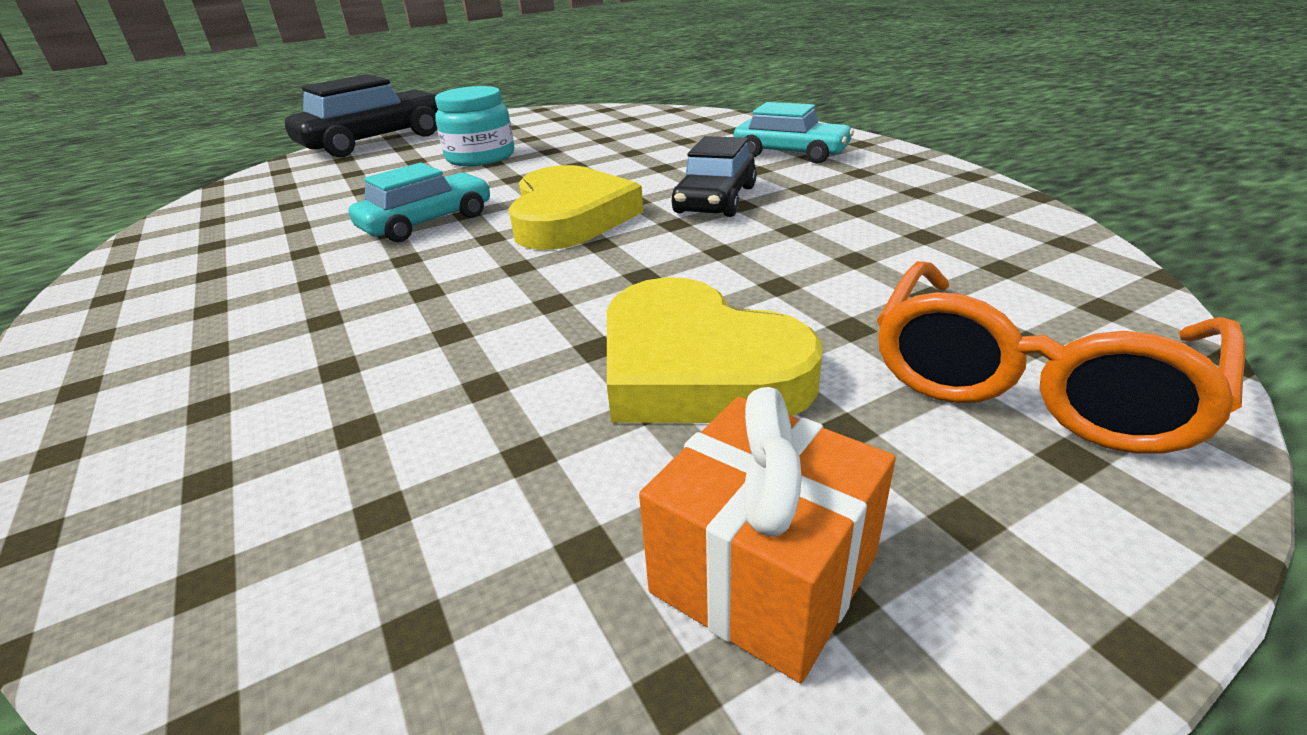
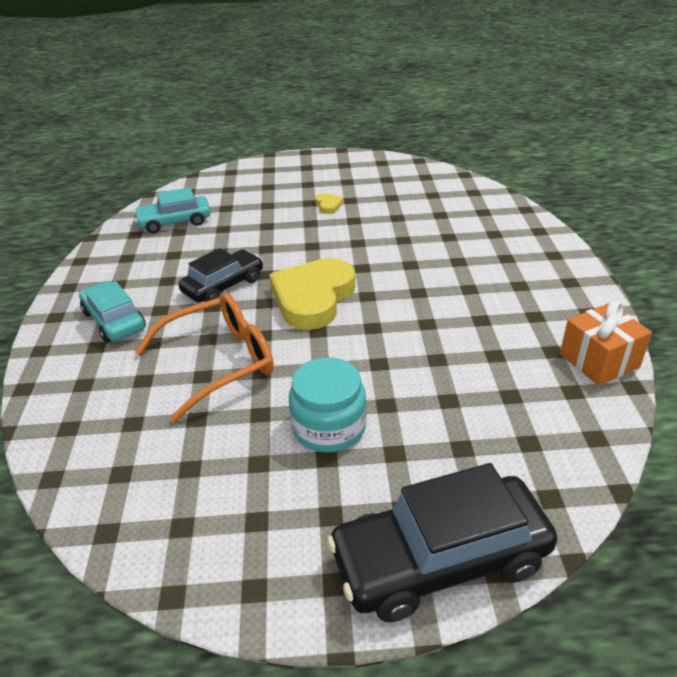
camera: 155 degrees left, 5 degrees up
(427, 222) = (400, 324): turquoise car -> turquoise car (174, 222)
(696, 368) = (328, 205): yellow heart -> yellow heart, size x0.41
(764, 574) = (354, 169): orange gift -> orange gift (599, 360)
(1030, 381) = (248, 181): orange glasses -> orange glasses (219, 362)

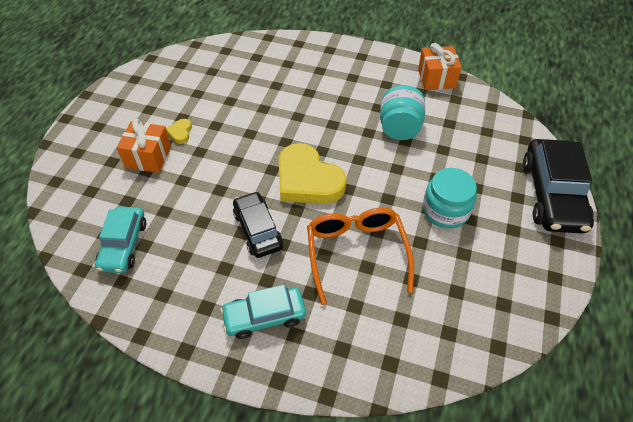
camera: 70 degrees left, 15 degrees up
(285, 200) = (148, 157): none -> orange gift
(328, 205) = (180, 132): yellow heart -> yellow heart turned 90 degrees counterclockwise
(457, 348) = (399, 128): none -> turquoise jar

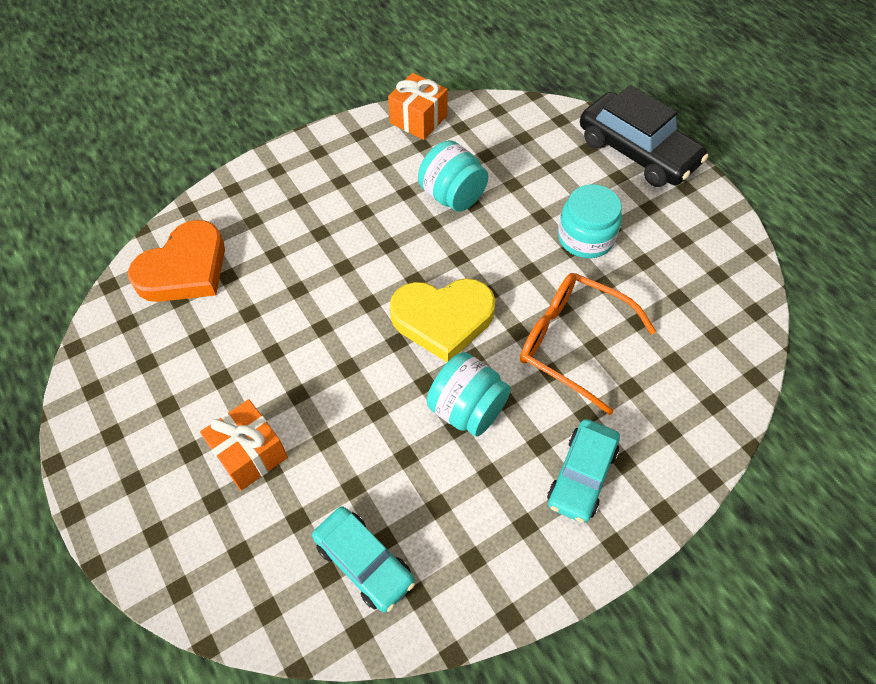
camera: 50 degrees left, 5 degrees up
(180, 132) = (245, 395): yellow heart -> none
(231, 61) = (184, 269): none -> orange heart
(258, 230) = (467, 409): black car -> turquoise jar

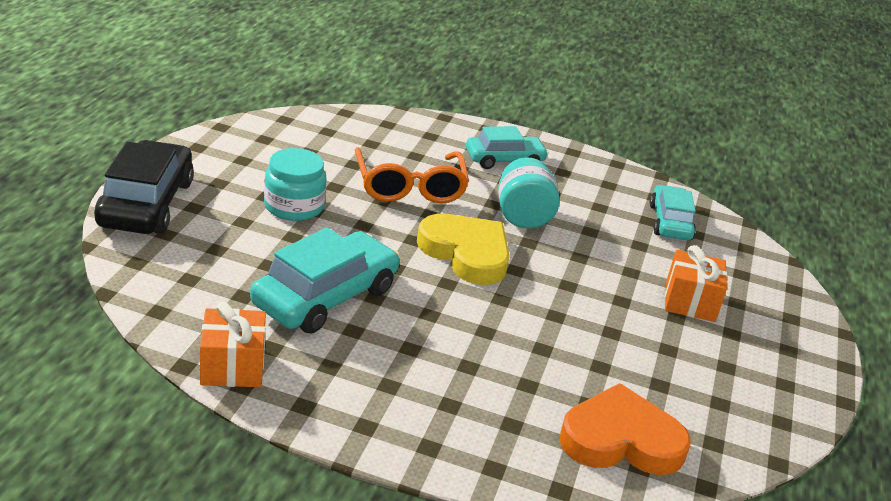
camera: 135 degrees left, 25 degrees down
(452, 196) = (325, 297): turquoise jar -> turquoise car

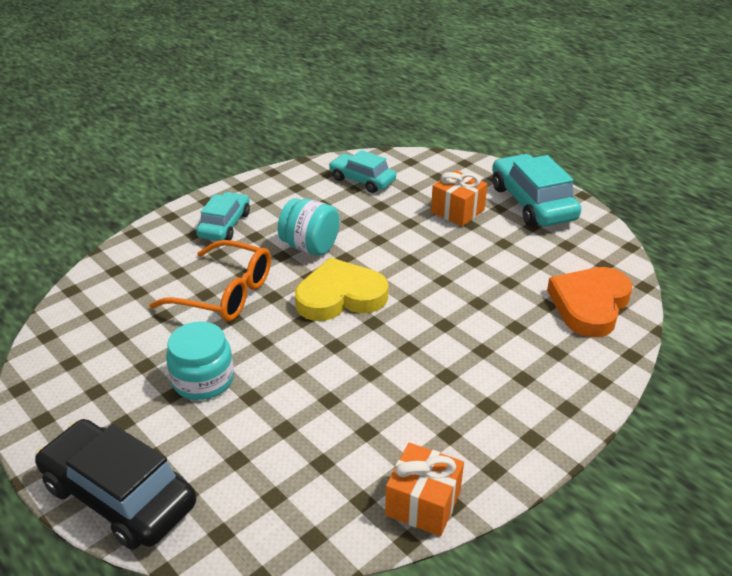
camera: 55 degrees left, 5 degrees up
(325, 297) = (354, 404): turquoise car -> turquoise car (532, 203)

